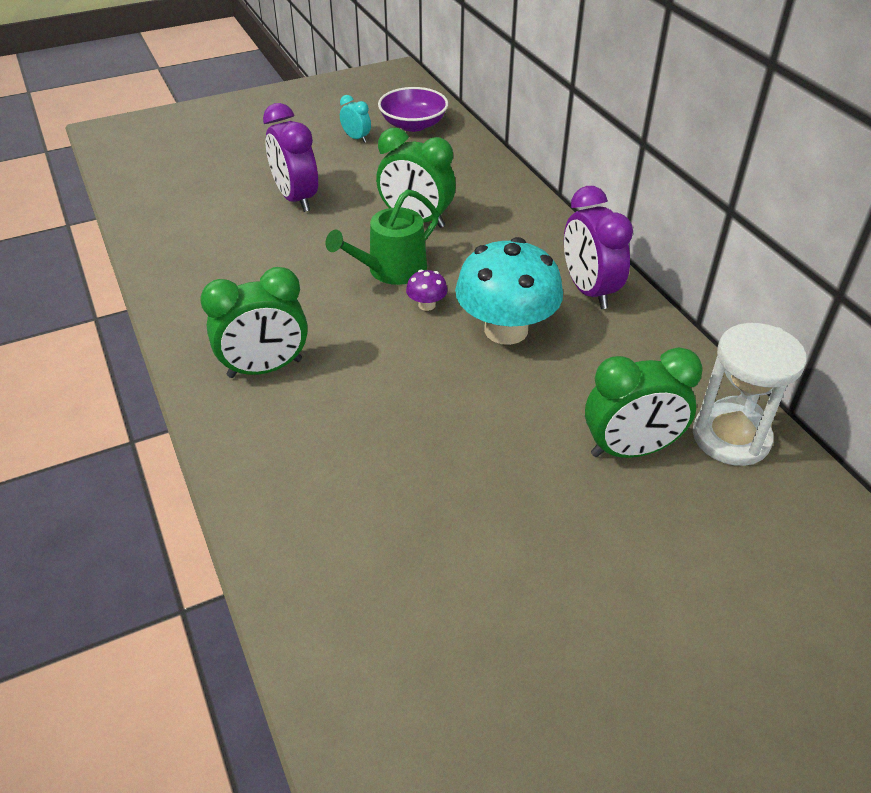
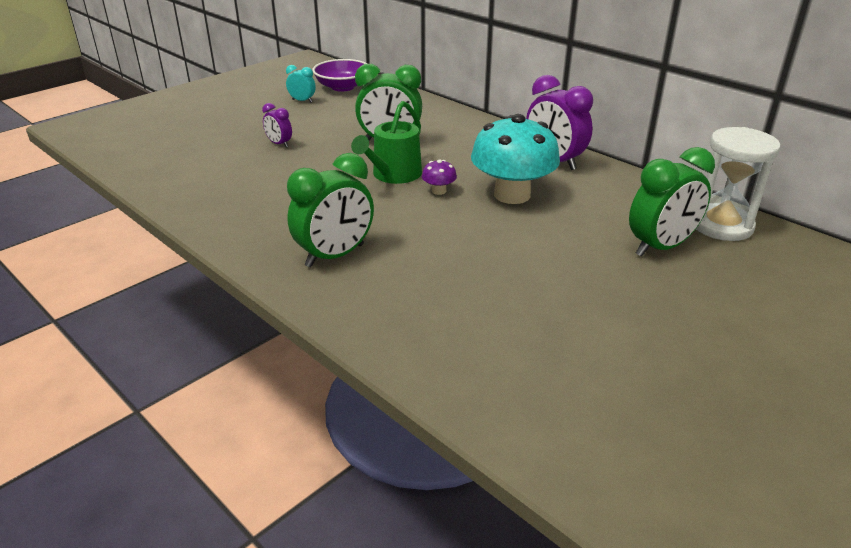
camera: 20 degrees left, 10 degrees down
(296, 199) = (279, 144): purple clock -> purple clock, size x0.51

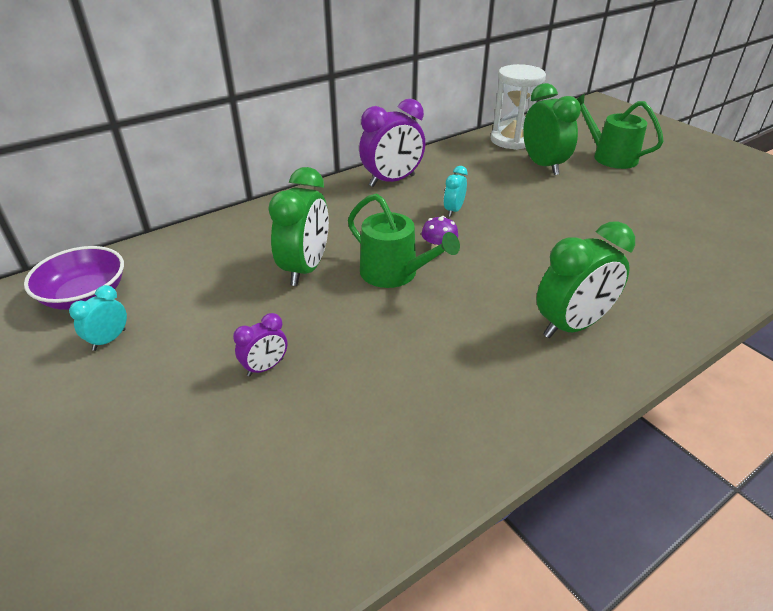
camera: 80 degrees left, 5 degrees up
(335, 256) = (572, 326): green clock -> green clock turned 90 degrees clockwise
(512, 195) = (453, 210): turquoise mushroom -> turquoise clock
(738, 303) = (610, 157): none -> green watering can

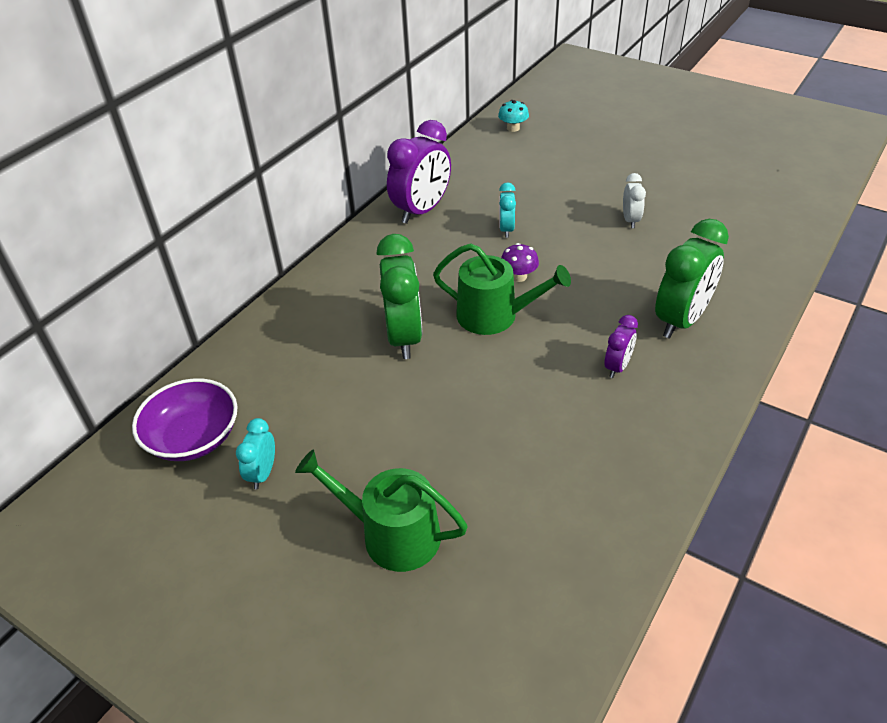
camera: 20 degrees left, 5 degrees up
(265, 367) = (440, 448): purple clock -> purple clock (617, 367)
(512, 140) = (513, 128): white hourglass -> turquoise mushroom
(543, 166) = (562, 153): green clock -> none
(574, 229) = (630, 220): none -> white clock
(610, 157) = (619, 126): green watering can -> green watering can (392, 534)

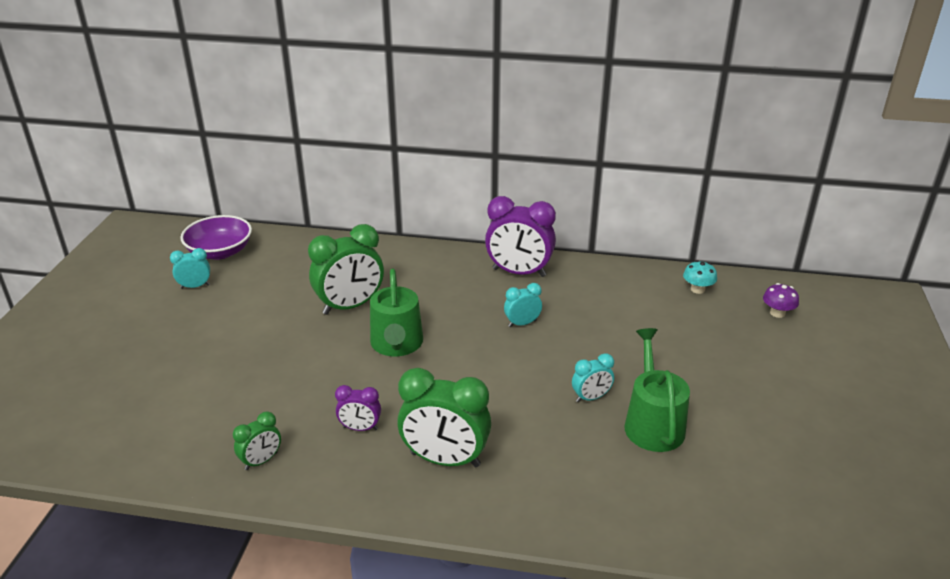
camera: 65 degrees right, 10 degrees down
(392, 534) = (151, 352): green watering can -> green watering can (652, 423)
(518, 276) = (457, 345): purple mushroom -> purple mushroom (777, 313)
(630, 220) = (591, 398): white clock -> turquoise clock
(642, 450) = (261, 461): none -> green clock

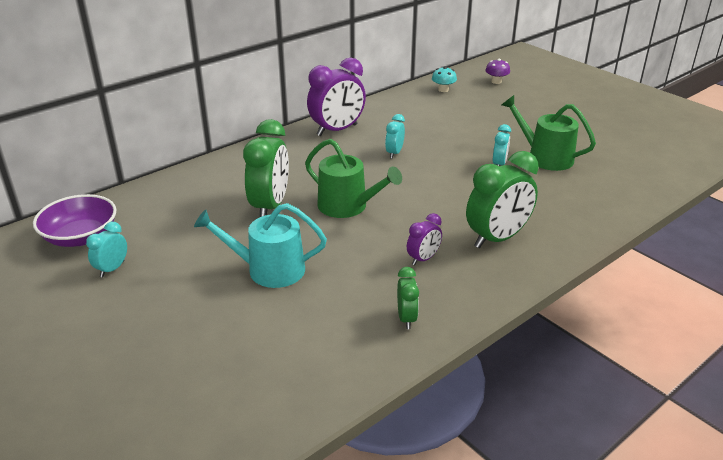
camera: 50 degrees left, 0 degrees up
(261, 354) = (269, 270): none -> turquoise watering can

